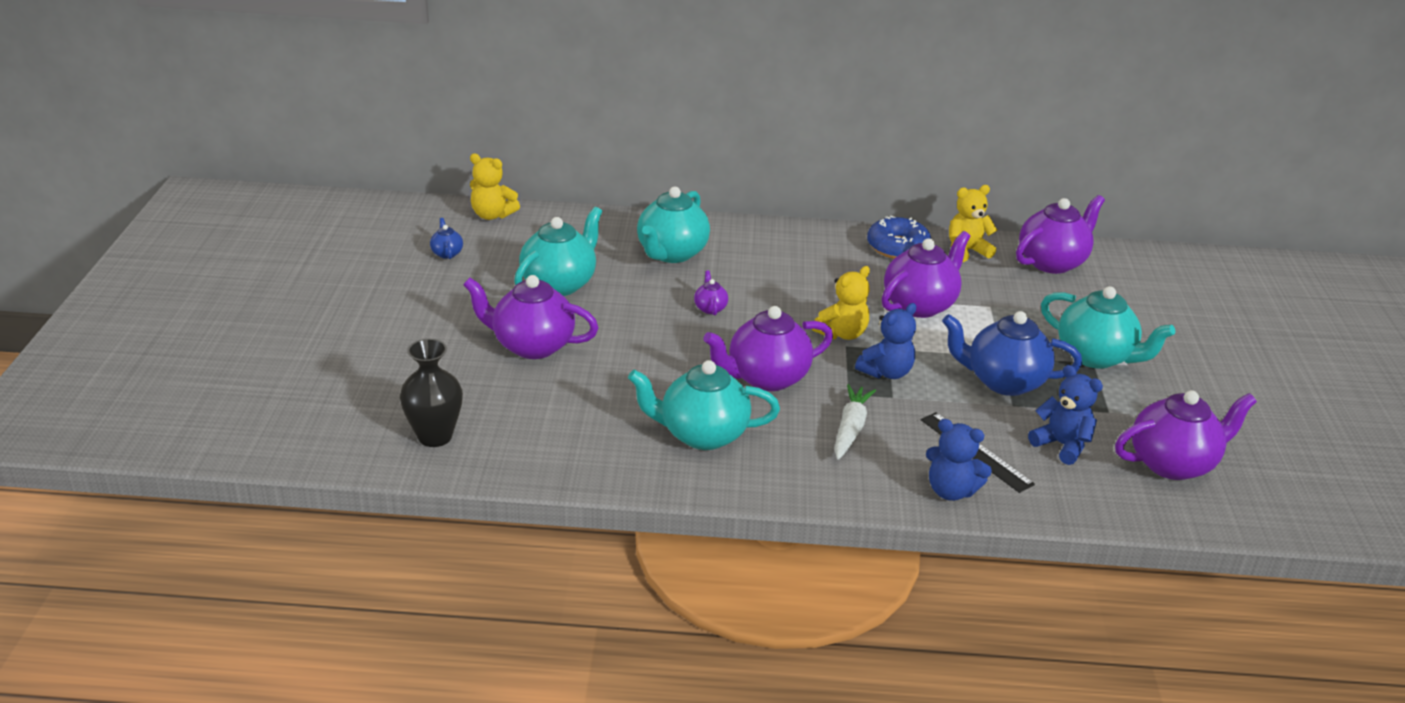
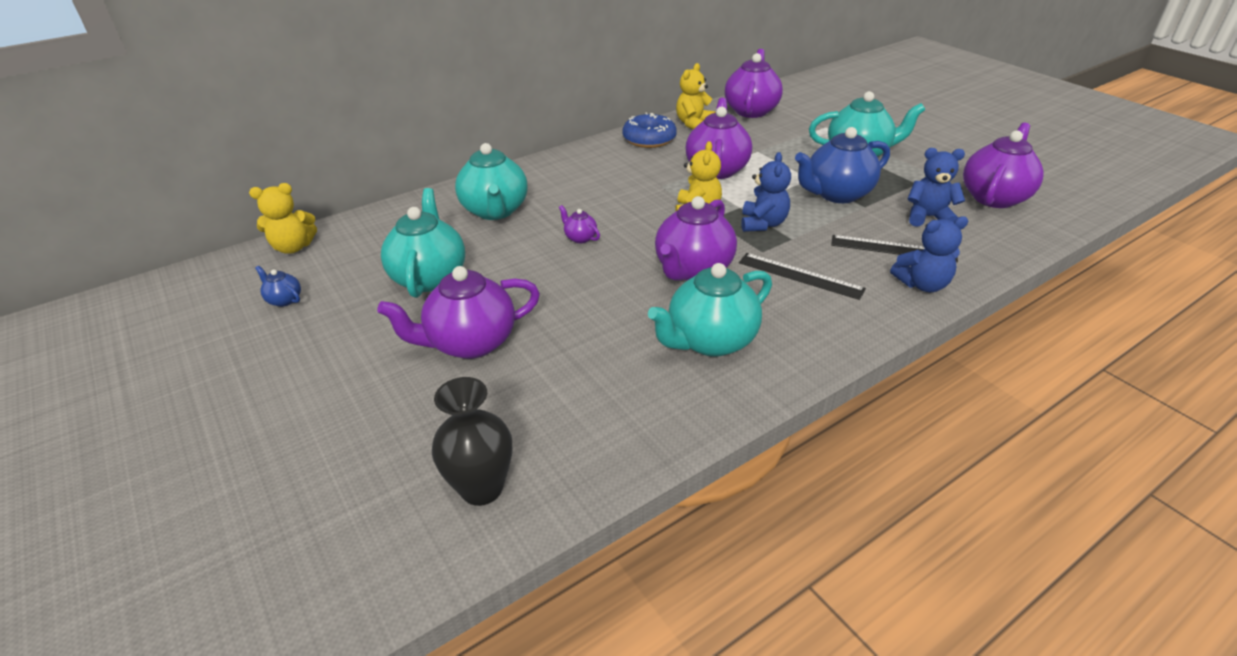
camera: 35 degrees left, 5 degrees up
(850, 428) = (800, 276): white carrot -> black ruler

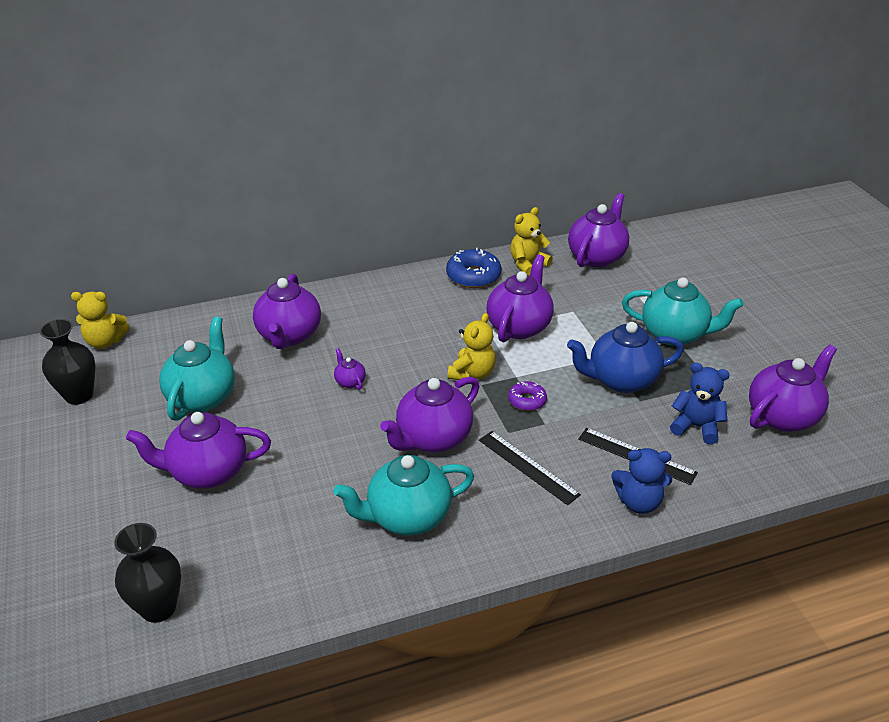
camera: 15 degrees right, 0 degrees up
(284, 300) = (79, 395): blue teapot -> black vase
(495, 211) = (289, 335): turquoise teapot -> purple teapot
(763, 224) = (527, 400): blue teddy bear -> purple donut

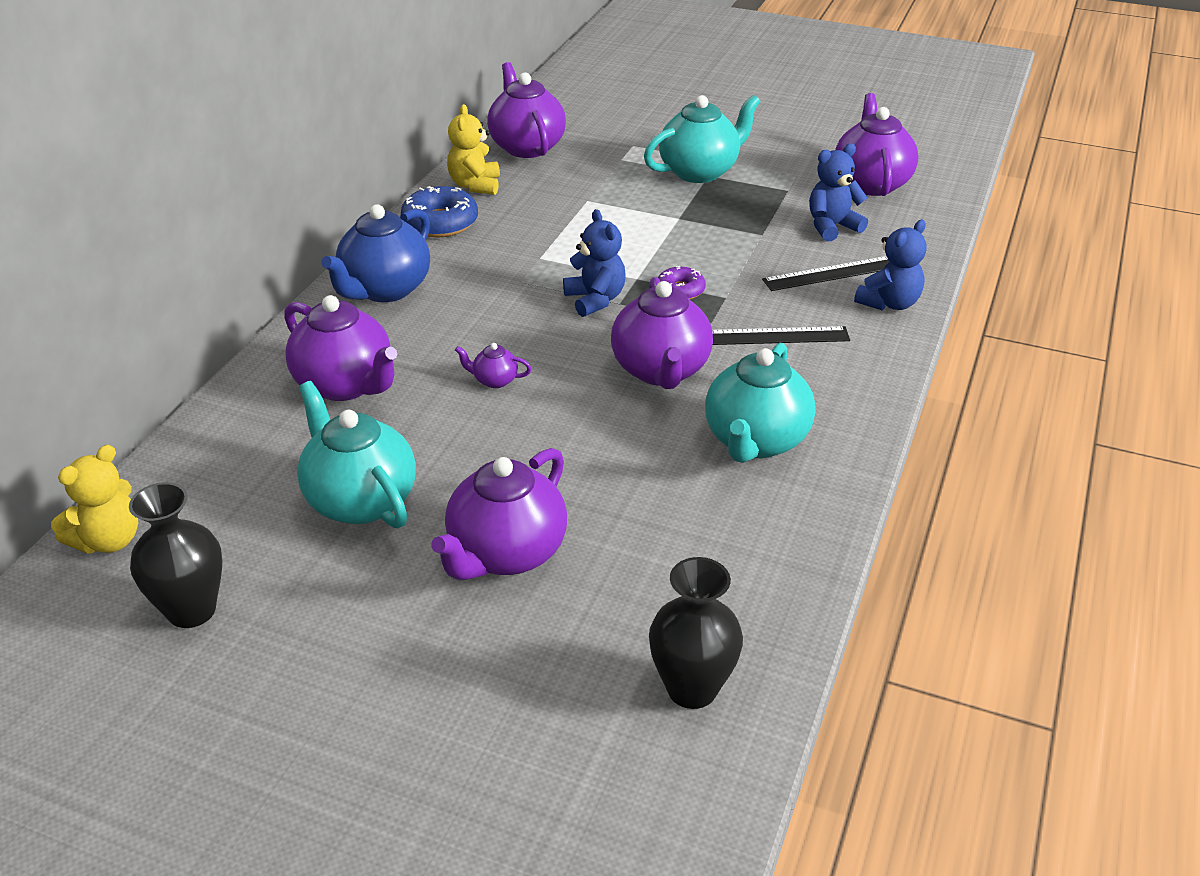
camera: 50 degrees left, 0 degrees up
(472, 373) = (595, 300): yellow teddy bear -> blue teddy bear
(519, 326) = (564, 239): purple teapot -> none
(621, 380) = (722, 228): blue teapot -> blue teapot (385, 289)

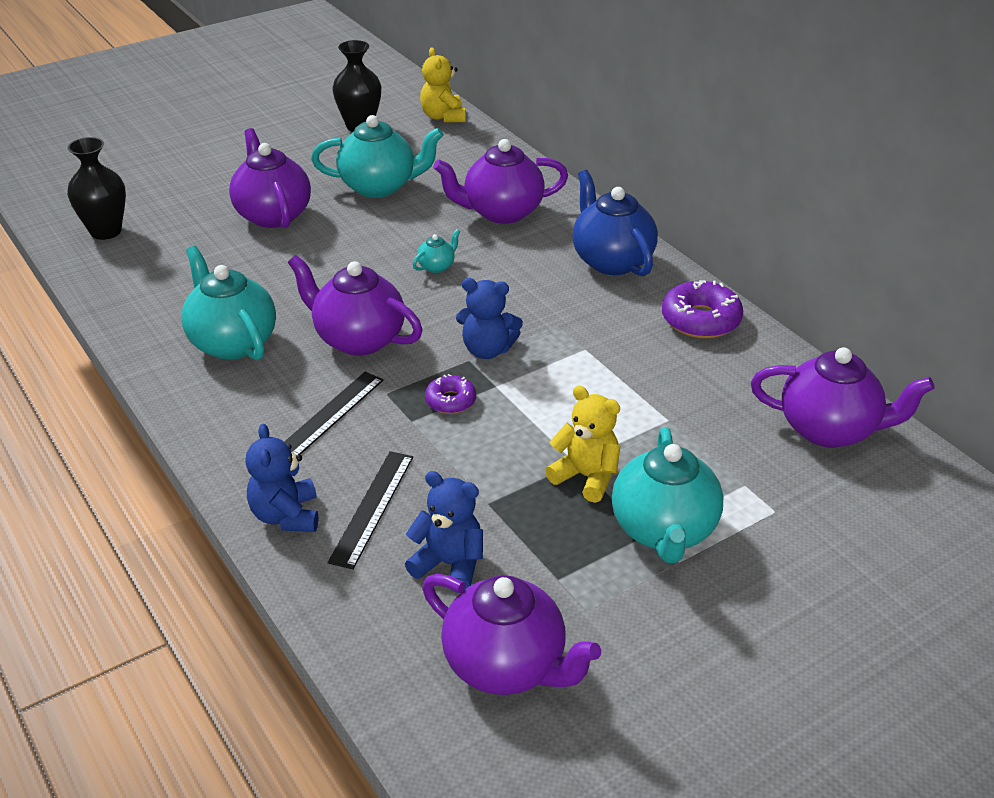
camera: 125 degrees right, 0 degrees up
(440, 222) = (700, 320): blue donut -> purple donut
(475, 185) = (761, 364): yellow teddy bear -> yellow teddy bear (586, 477)
(494, 380) = (437, 266): purple teapot -> turquoise teapot
(832, 227) = (449, 564): blue teddy bear -> blue teddy bear turned 75 degrees counterclockwise

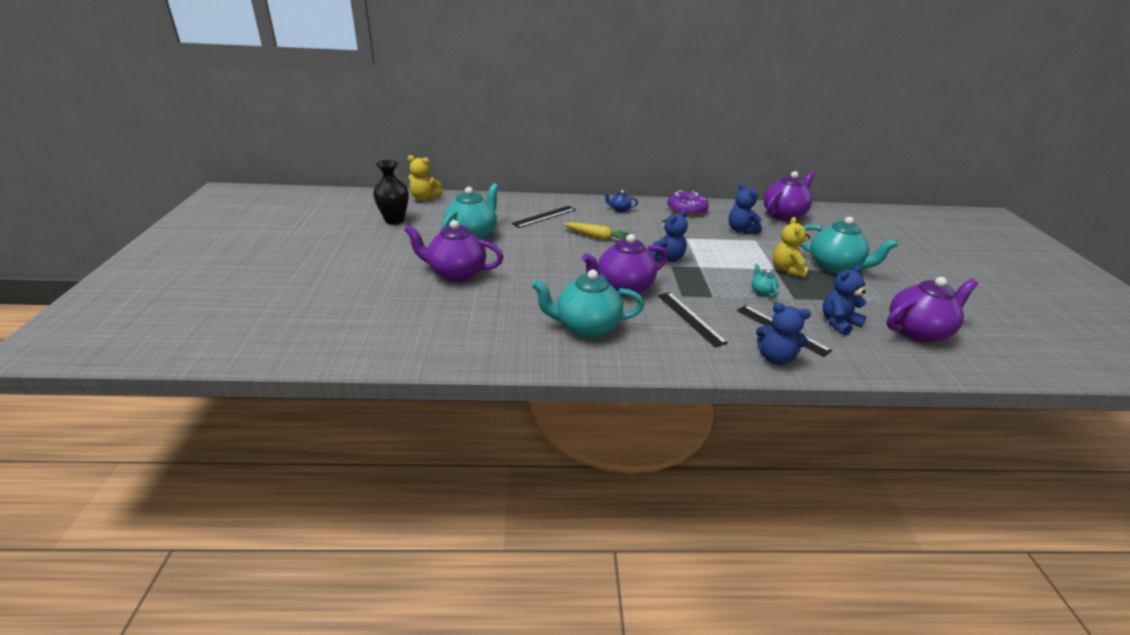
camera: 60 degrees left, 5 degrees down
(106, 231) = (386, 337): black vase -> none
(437, 266) = (575, 246): turquoise teapot -> turquoise teapot (762, 291)
(450, 401) = (703, 281): purple donut -> none
(488, 274) = (598, 237): none -> yellow carrot
(501, 212) = (544, 216): purple teapot -> black ruler
(586, 477) = (787, 270): yellow teddy bear -> yellow teddy bear turned 60 degrees counterclockwise
(611, 261) = (619, 209): blue teapot -> blue teapot, size x0.44
(689, 395) = (741, 230): none -> blue teddy bear

